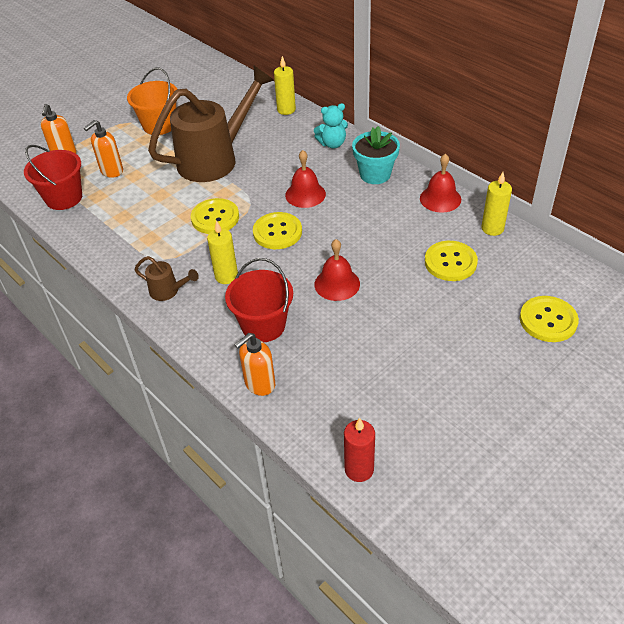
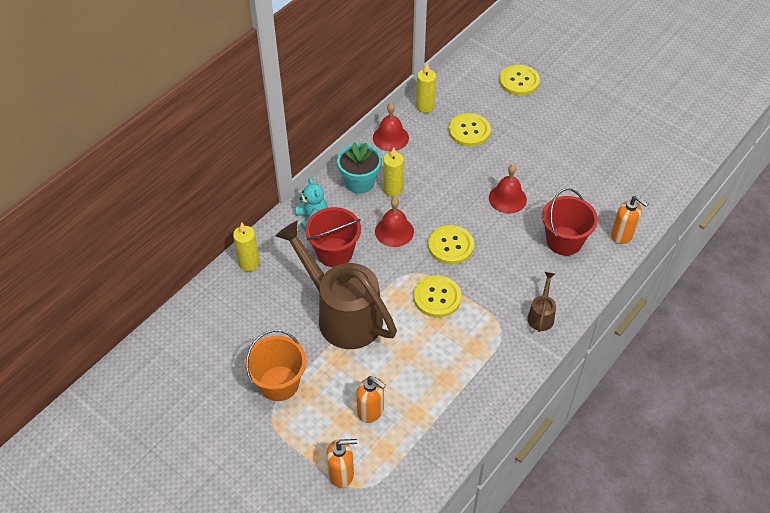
camera: 100 degrees left, 5 degrees up
(64, 198) = (422, 447): red bucket -> red bucket (334, 252)
(226, 276) = (514, 275): yellow candle -> yellow candle (393, 190)
(359, 469) = (674, 174): red candle -> none

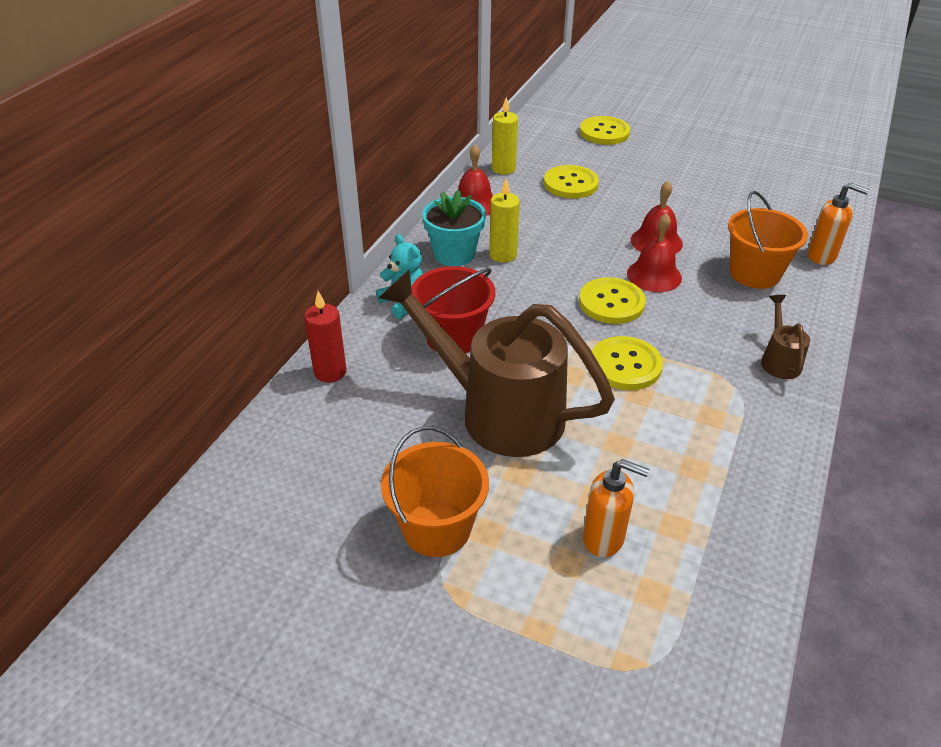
camera: 15 degrees left, 10 degrees down
(249, 263) = (330, 372): yellow candle -> red candle
(341, 474) = (602, 651): orange soap dispenser -> none
(394, 231) = (526, 299): red bell -> red bell (654, 275)
(564, 241) = (754, 273): red bucket -> orange bucket

